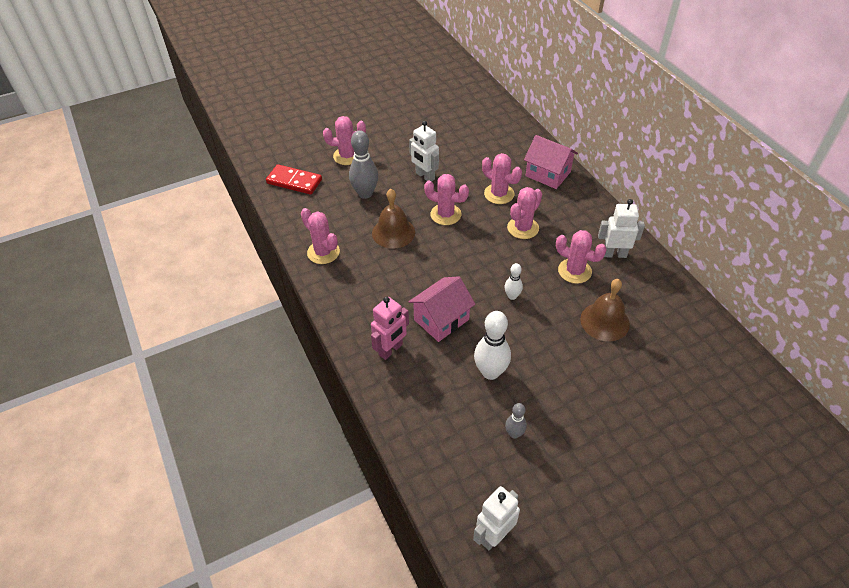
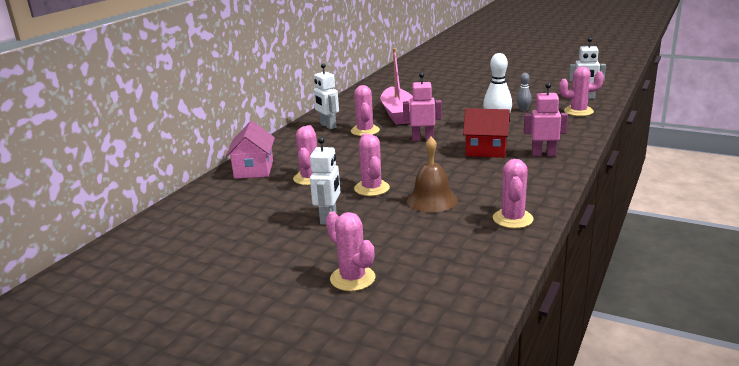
camera: 125 degrees left, 25 degrees down
(294, 181) = (449, 290): red domino -> none
(365, 193) = (401, 236): grey bowling pin -> none
(441, 319) = (486, 150): pink house -> red house
(512, 296) = (422, 139): white bowling pin -> pink robot
(523, 228) = (343, 157): pink cactus -> pink cactus (578, 111)
(604, 321) = (398, 113): brown bell -> pink boat

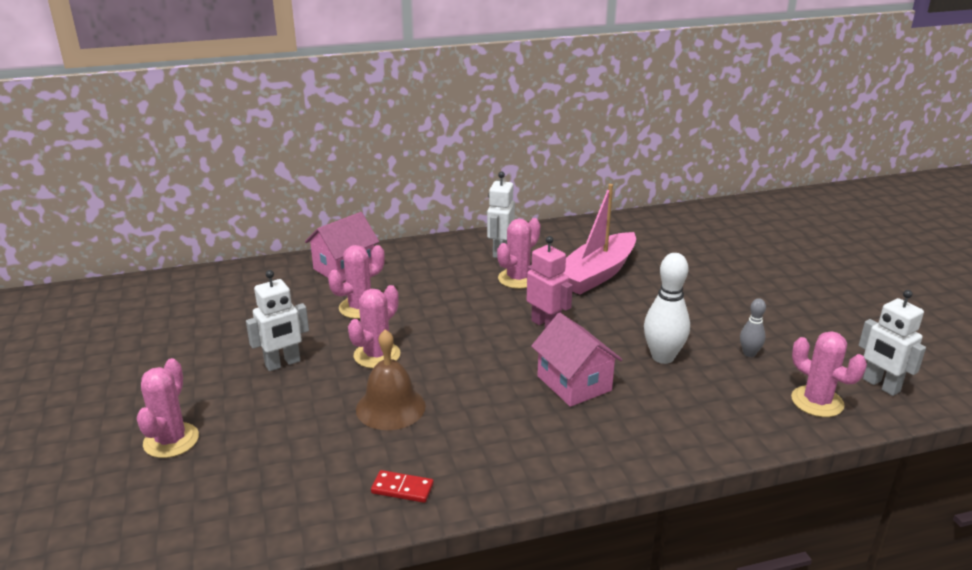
camera: 45 degrees right, 5 degrees up
(486, 150) = (574, 383): red house -> pink house
(512, 219) = (402, 488): pink cactus -> red domino
(543, 154) = (621, 433): pink robot -> none

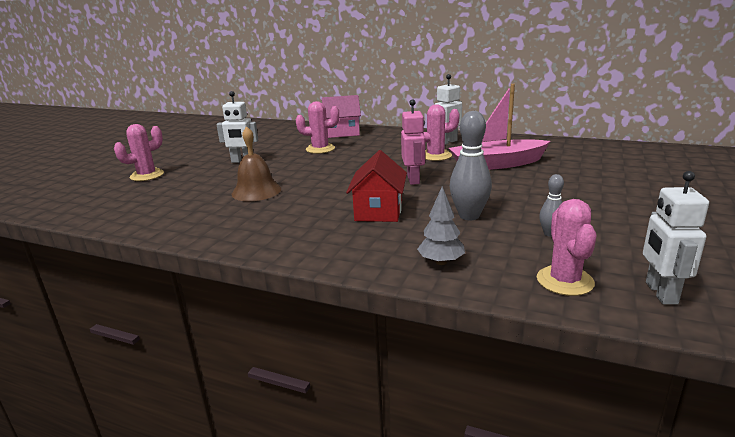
camera: 40 degrees right, 5 degrees down
(377, 355) = (291, 169): pink cactus -> none
(402, 488) = (196, 225): red domino -> none
(574, 383) = (378, 211): pink house -> red house
(663, 357) = (469, 216): white bowling pin -> grey bowling pin
(712, 423) = (441, 262): none -> grey tree

